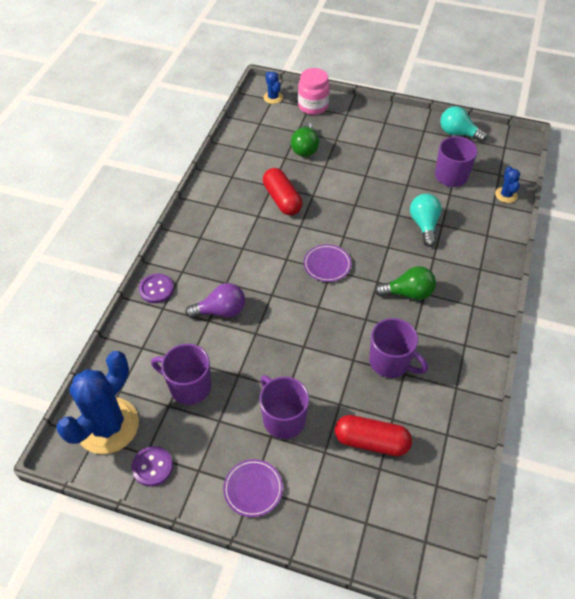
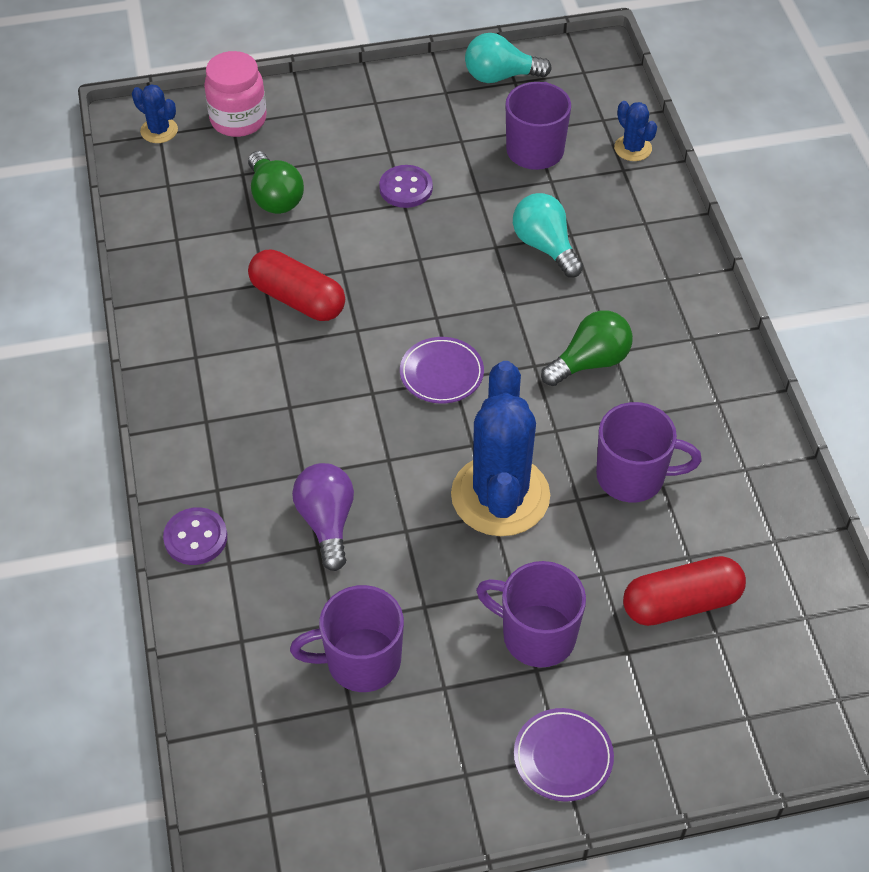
camera: 30 degrees left, 0 degrees up
(107, 426) = (276, 785): blue cactus -> blue cactus (500, 496)
(152, 467) = (392, 807): purple button -> purple button (406, 188)
(221, 311) = (327, 522): purple light bulb -> purple light bulb turned 60 degrees counterclockwise

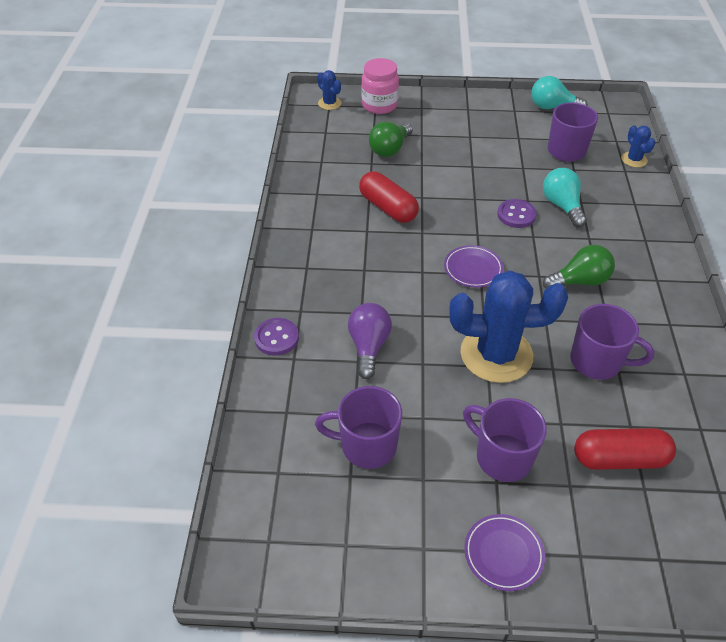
camera: 15 degrees right, 5 degrees down
(274, 197) = (390, 149): green light bulb -> green light bulb turned 45 degrees clockwise
(406, 188) = (475, 158): purple button -> purple button (516, 215)
(500, 496) = (496, 354): blue cactus -> blue cactus turned 75 degrees clockwise

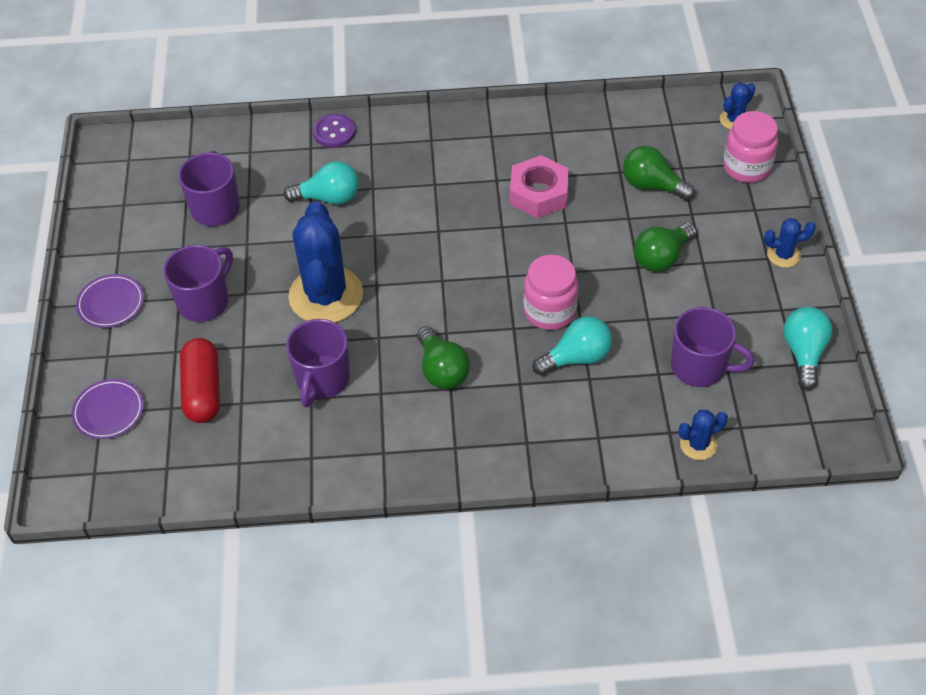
camera: 85 degrees right, 5 degrees up
(368, 346) = (328, 198): purple light bulb -> turquoise light bulb
(388, 208) = (538, 194): red capsule -> pink nut
(464, 154) = (662, 257): none -> green light bulb
(466, 102) = (783, 255): none -> blue cactus
(473, 269) = (448, 273): purple plate -> purple plate (109, 411)
(516, 215) = (549, 311): purple button -> pink jar

